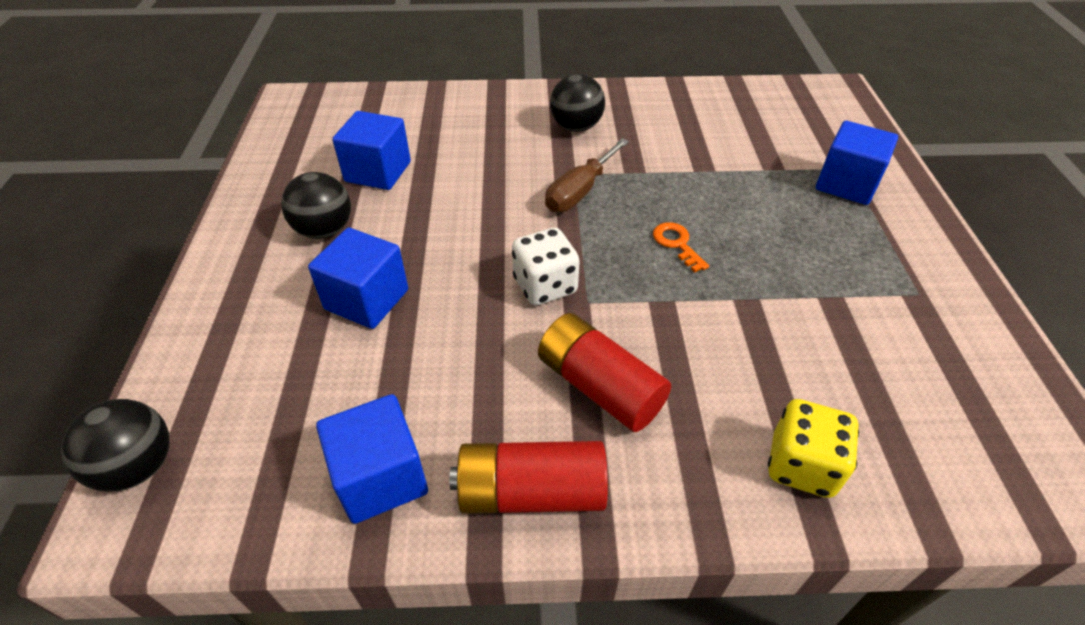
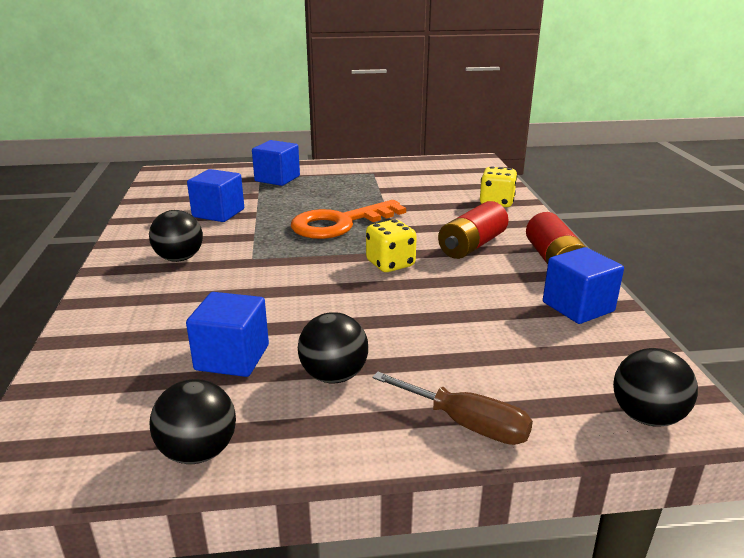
camera: 95 degrees left, 20 degrees down
(266, 164) = (198, 452): none -> black ball
(367, 299) = (425, 335): blue cube -> blue cube (218, 213)
(545, 286) = (390, 264): white dice -> yellow dice
(579, 191) = (278, 255): brown screwdriver -> brown screwdriver (466, 424)
(677, 244) = (339, 224): orange key -> orange key, size x2.40

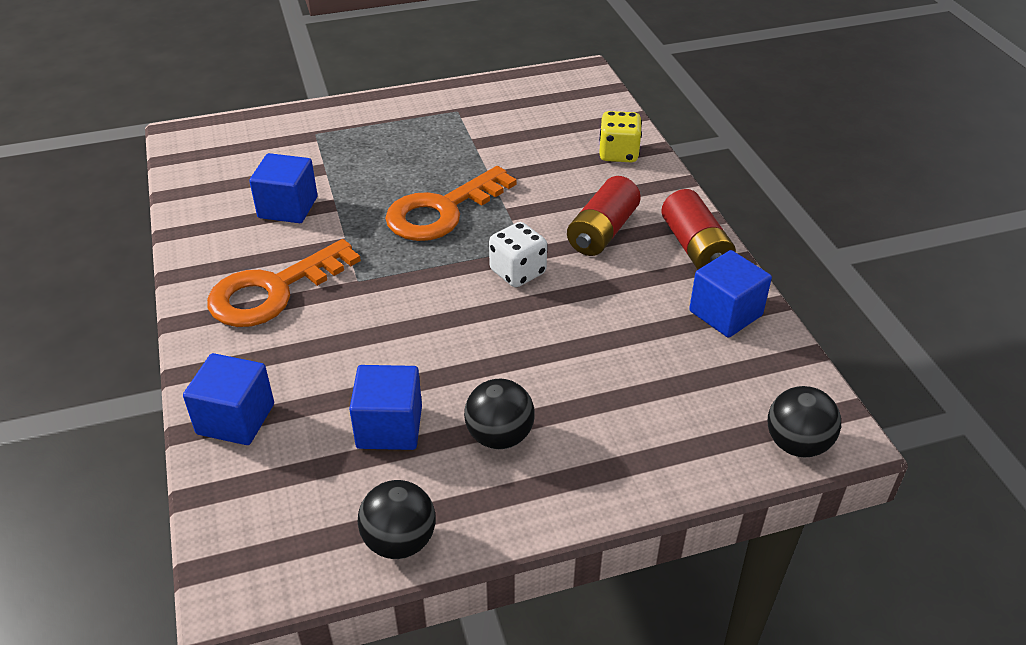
camera: 10 degrees left, 15 degrees up
(179, 258) = (273, 291): black ball -> orange key
(277, 179) = (338, 134): blue cube -> blue cube (235, 419)
(390, 264) = (518, 272): yellow dice -> white dice
(466, 424) = (637, 475): brown screwdriver -> none

